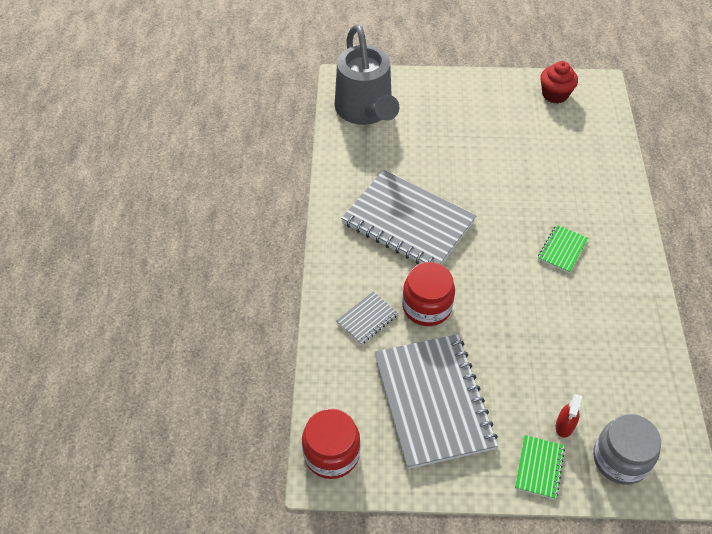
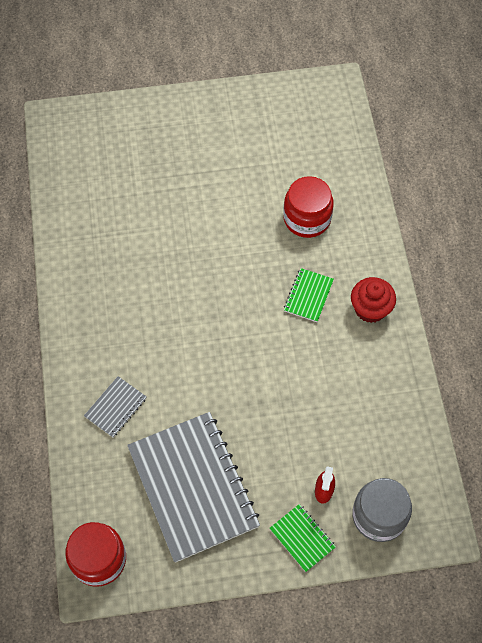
camera: 10 degrees left, 10 degrees up
(366, 111) = (83, 157): grey watering can -> none
(408, 222) = (145, 288): grey notebook -> none
(427, 306) = (175, 383): red jar -> red jar (307, 218)
(539, 467) = (302, 538): green notebook -> green notebook turned 45 degrees counterclockwise
(555, 94) = (288, 105): red cupcake -> red cupcake (370, 309)

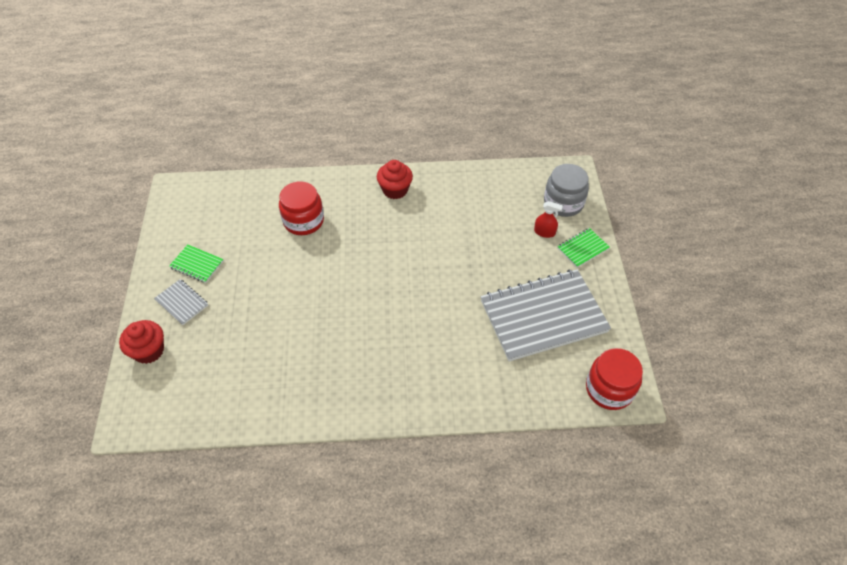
camera: 85 degrees left, 10 degrees down
(115, 407) = (469, 371): grey notebook -> grey notebook (182, 303)
(127, 116) = (149, 351): none -> red cupcake
(308, 296) = (377, 226): green notebook -> green notebook (197, 264)

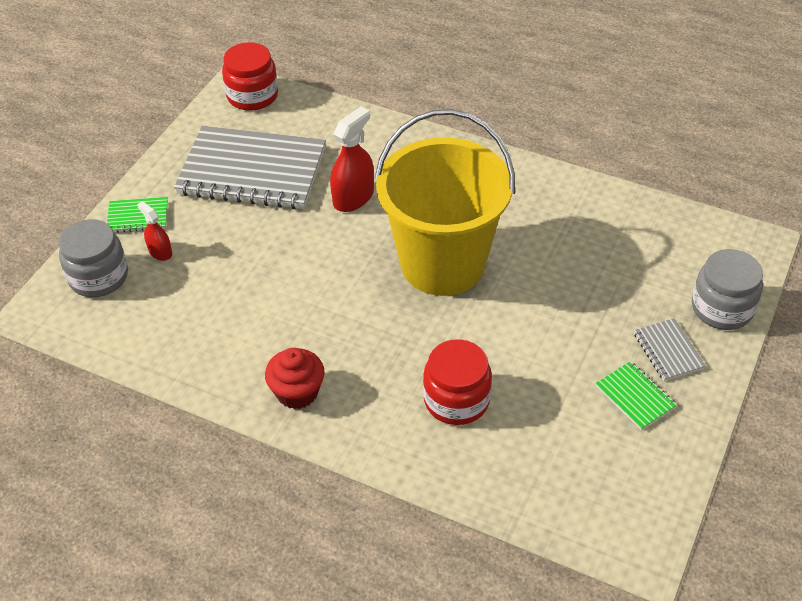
camera: 150 degrees left, 5 degrees down
(149, 351) = (722, 308): red cupcake -> grey jar
(359, 302) = (442, 264): none -> yellow bucket
(454, 327) = (353, 197): none -> red spray bottle

